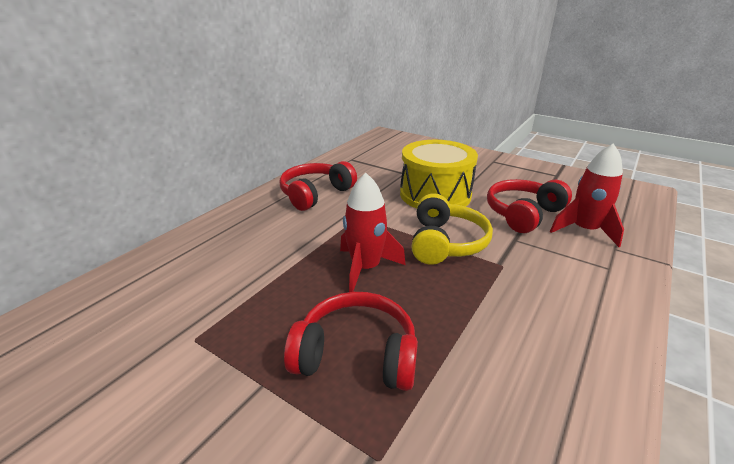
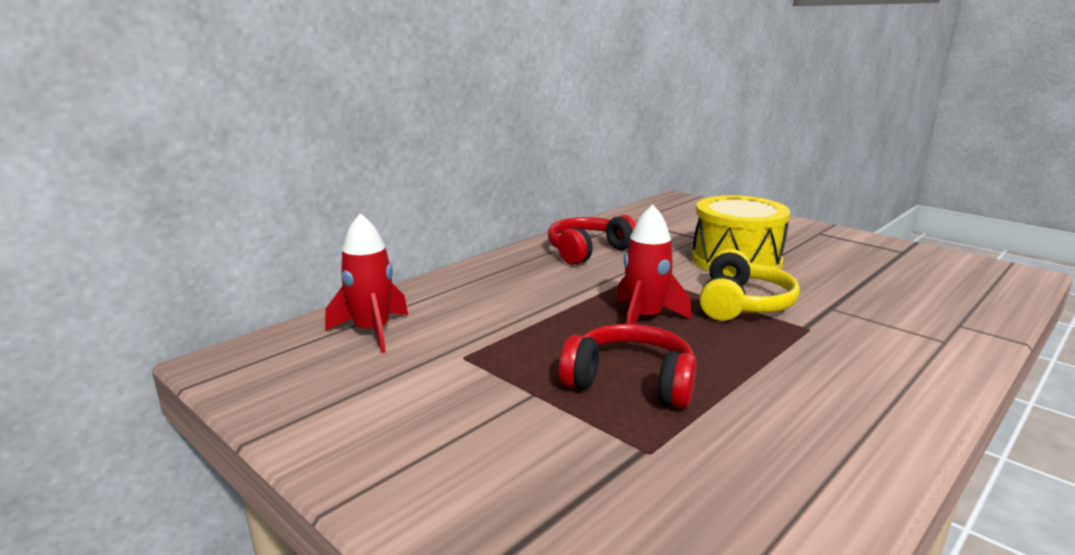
camera: 10 degrees right, 10 degrees down
(523, 214) = (847, 285): red headphones -> none
(584, 230) = (924, 306): red rocket -> red rocket (372, 331)

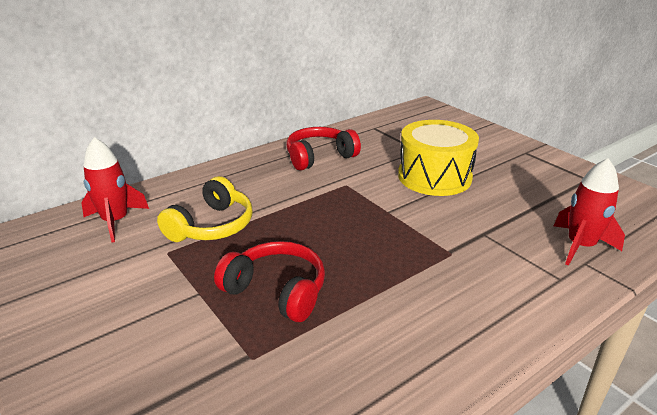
camera: 10 degrees right, 10 degrees up
(645, 318) = (324, 229): red rocket -> red rocket (580, 246)
(742, 304) = (411, 223): yellow headphones -> yellow headphones (212, 226)

